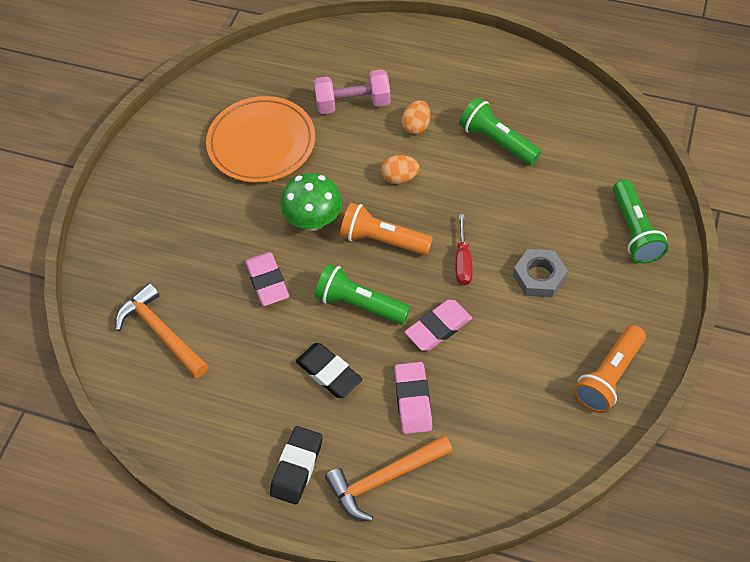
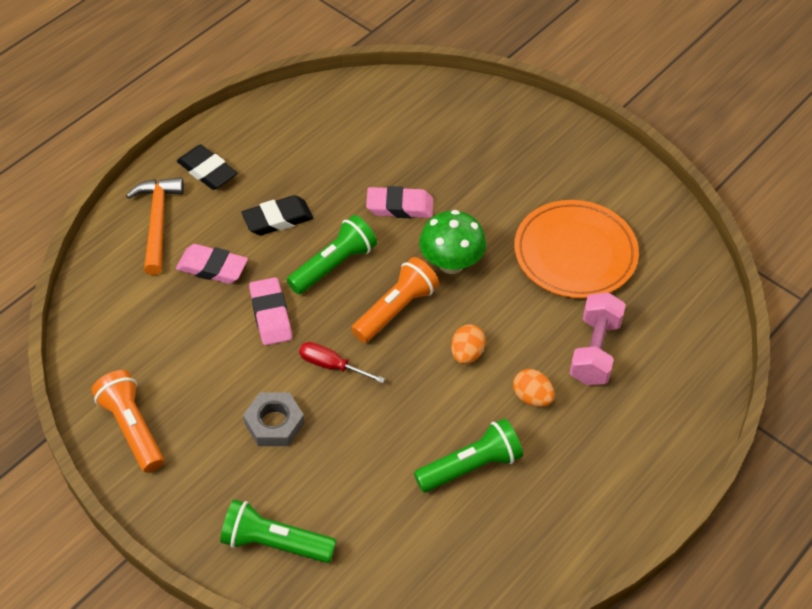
camera: 110 degrees right, 5 degrees down
(161, 333) = (389, 122): orange hammer -> none

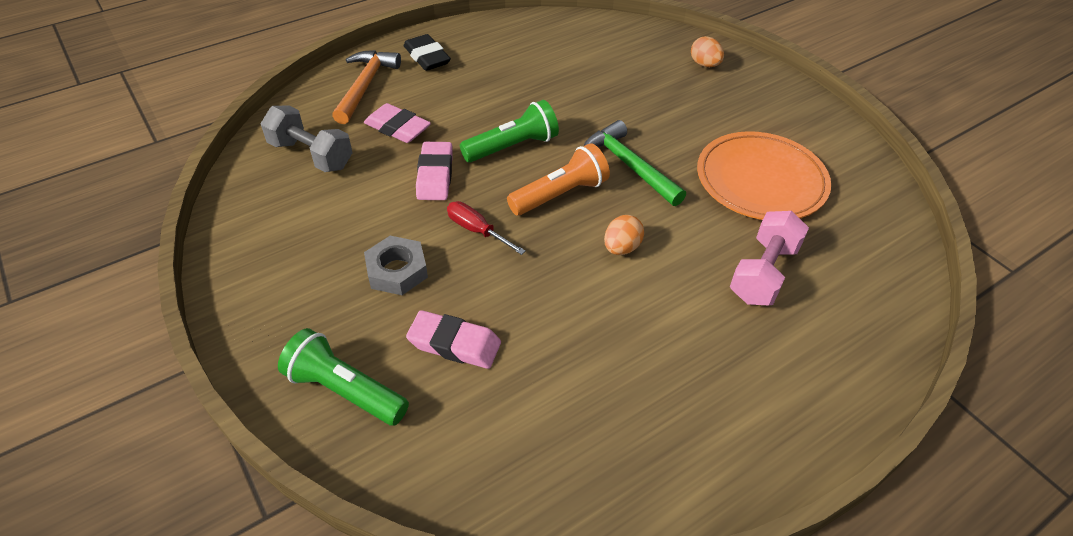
camera: 15 degrees right, 5 degrees down
(132, 428) = (255, 245): orange flashlight -> none
(139, 318) = (311, 155): none -> grey dumbbell
(277, 219) = (474, 102): black eraser -> none
(400, 206) = (593, 112): pink eraser -> pink eraser (454, 344)
(451, 263) = (629, 166): green mushroom -> green hammer
(471, 466) = (592, 360): green flashlight -> none
(532, 397) = (681, 304): orange egg -> orange egg (704, 64)

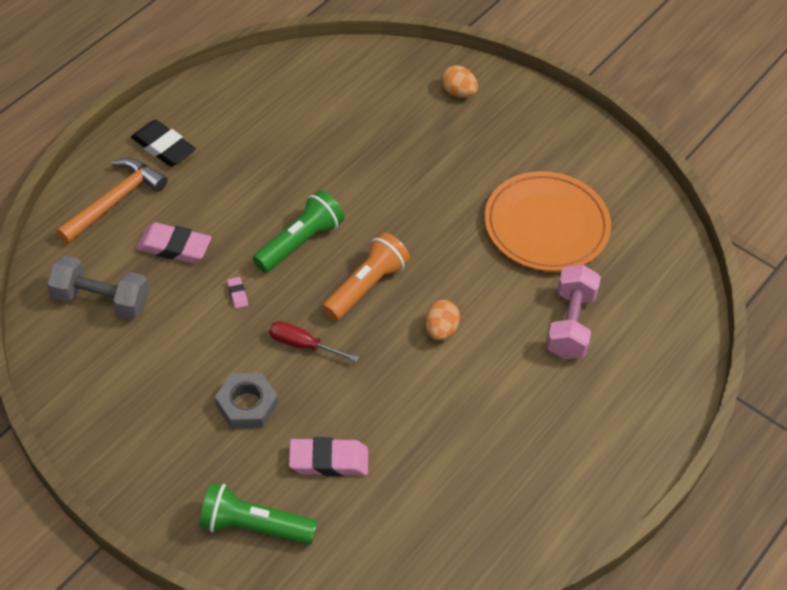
camera: 20 degrees left, 5 degrees up
(365, 86) = (114, 201): orange hammer -> orange hammer turned 45 degrees clockwise
(435, 175) = (237, 294): pink eraser -> pink eraser, size x0.45
(629, 166) = (420, 238): green hammer -> none

